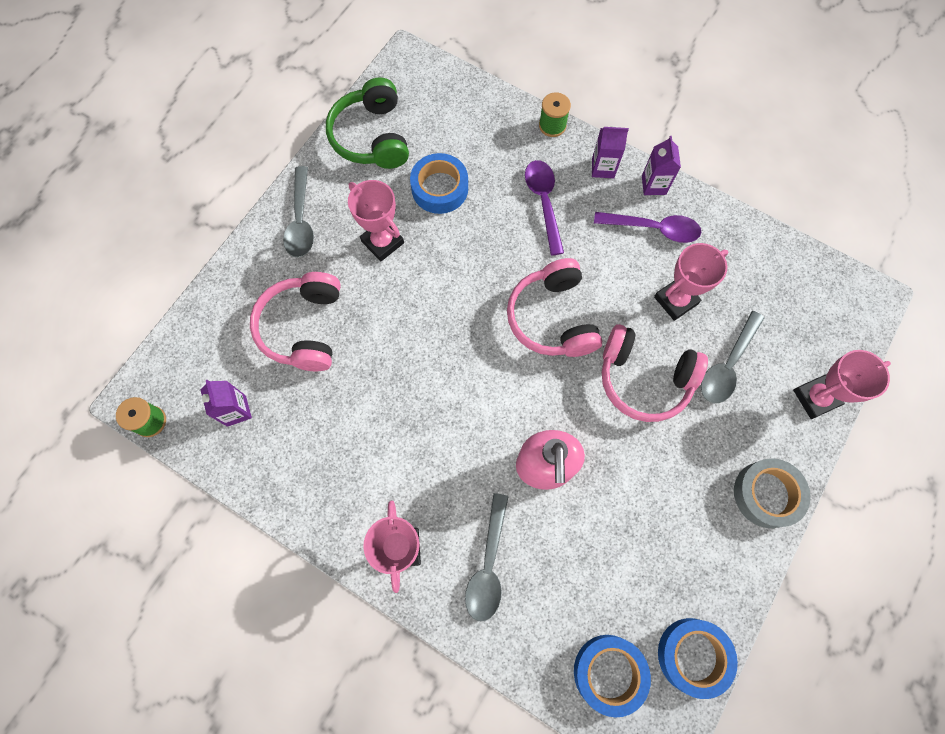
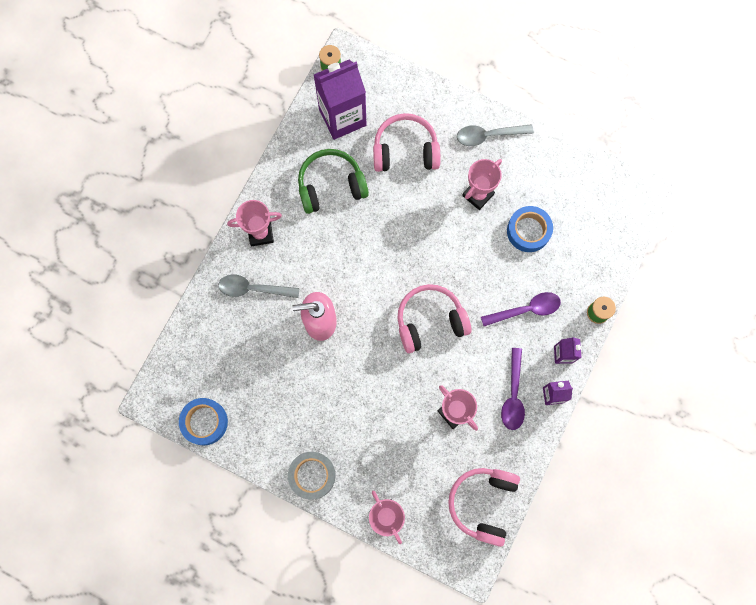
camera: 85 degrees right, 5 degrees up
(236, 411) = (342, 117): purple carton -> purple carton, size x2.13
(372, 137) = (567, 176): green headphones -> green headphones (331, 186)
(609, 672) = (192, 368): blue tape -> none
(644, 378) = (389, 389): pink headphones -> pink headphones (483, 503)
(727, 364) = (406, 450): grey spoon -> none

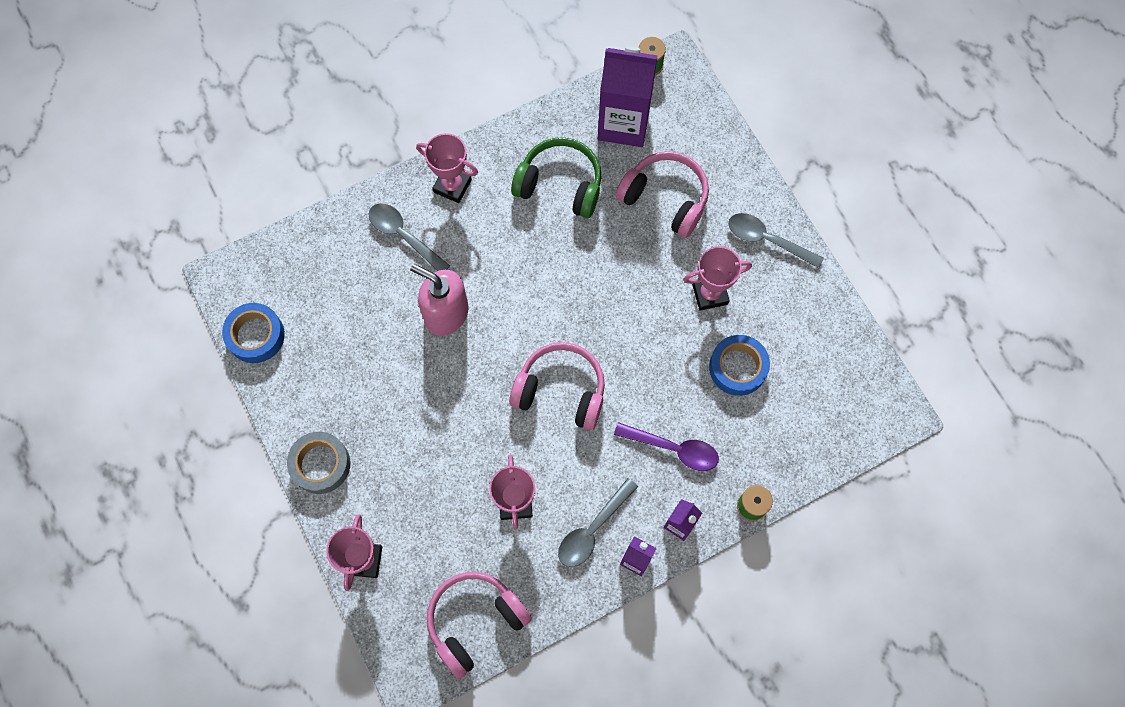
camera: 35 degrees right, 5 degrees down
(513, 394) = (593, 529): purple spoon -> grey spoon

